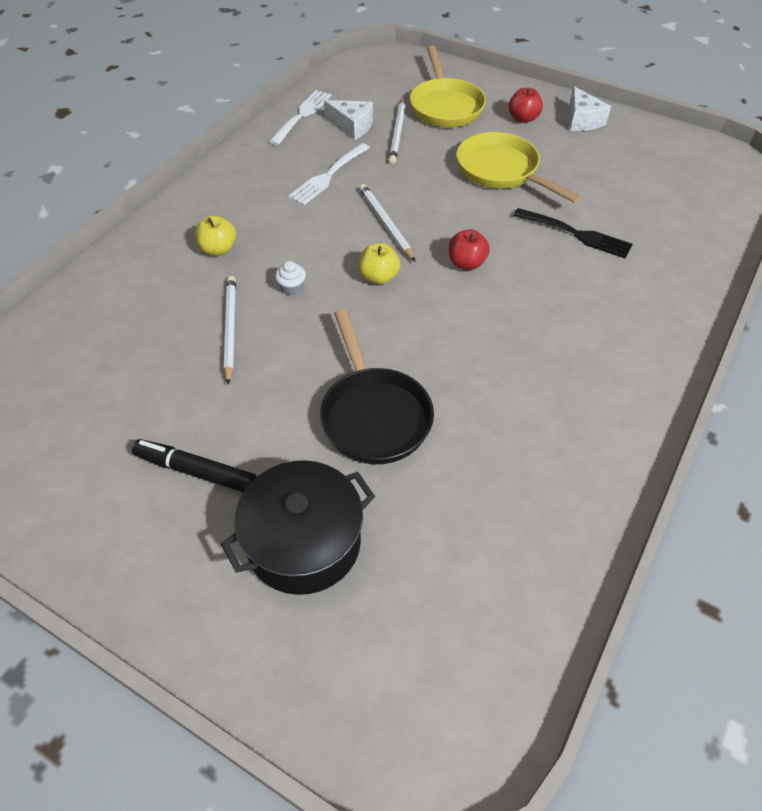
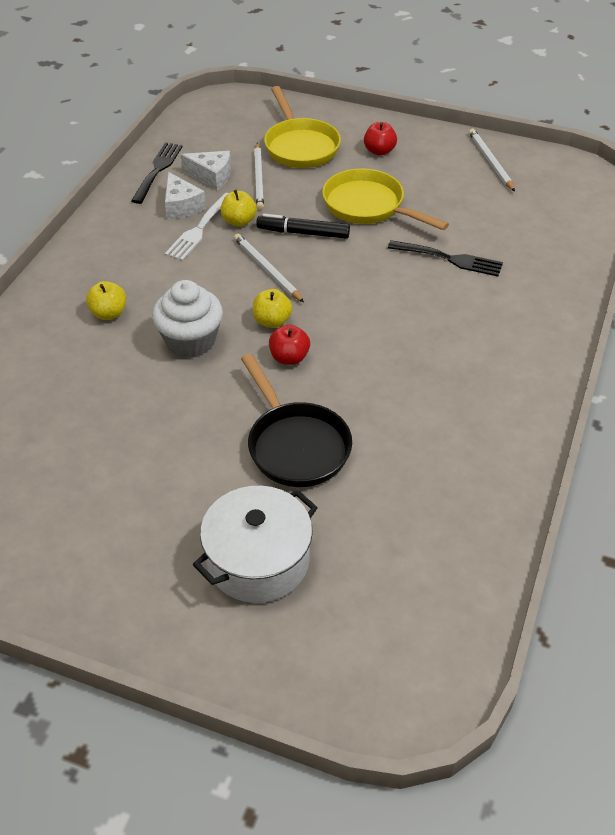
camera: 10 degrees left, 5 degrees down
(196, 471) = (143, 516): black marker -> black marker (303, 233)
(230, 329) = (141, 387): white pencil -> white pencil (490, 162)
(292, 287) = (190, 341): white cupcake -> white cupcake, size x2.33
(302, 115) = (158, 170): white fork -> black fork
(304, 542) = (258, 560): black pot -> white pot
(368, 172) = (239, 221): none -> yellow apple
(466, 263) = (352, 298): red apple -> red apple (289, 358)
(582, 120) = (437, 147): white cheese -> white cheese (181, 206)

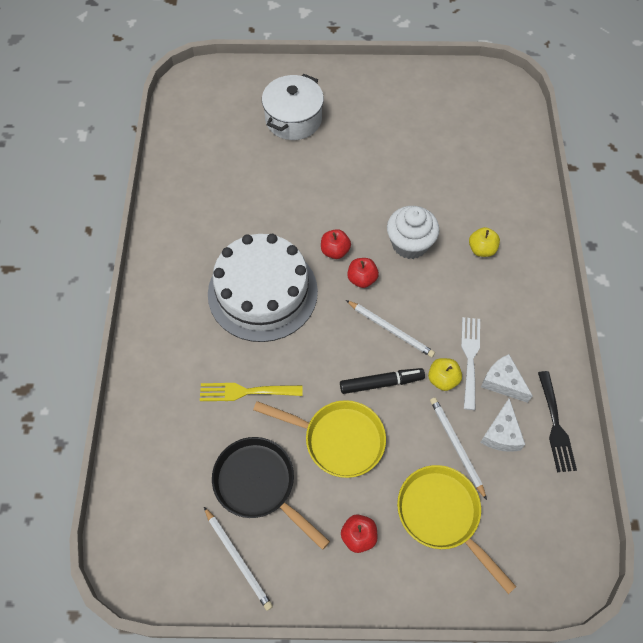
camera: 160 degrees right, 15 degrees up
(211, 176) = (501, 433): white cheese -> white cheese turned 75 degrees counterclockwise
(272, 321) = (362, 279): yellow apple -> red apple
(295, 445) = (302, 188): black pan -> black pan (259, 485)
(400, 339) = (262, 292): none -> white cake
(449, 259) = (246, 391): black fork -> yellow fork

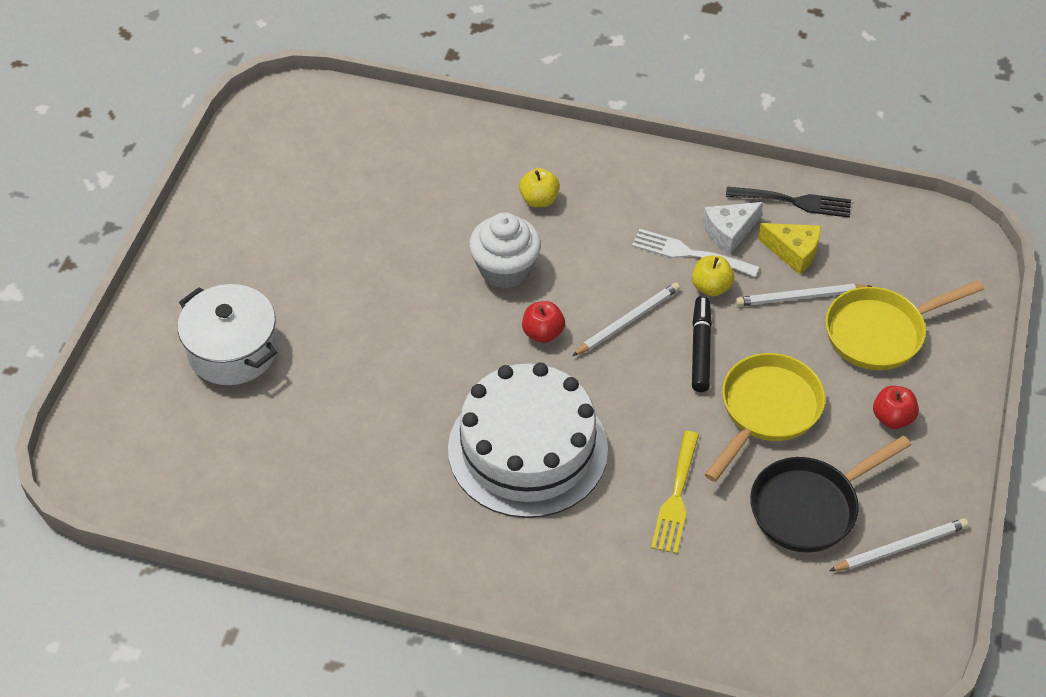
camera: 75 degrees left, 10 degrees down
(335, 251) = (488, 352): red apple -> none
(501, 433) = (793, 252): white cheese -> yellow cheese

